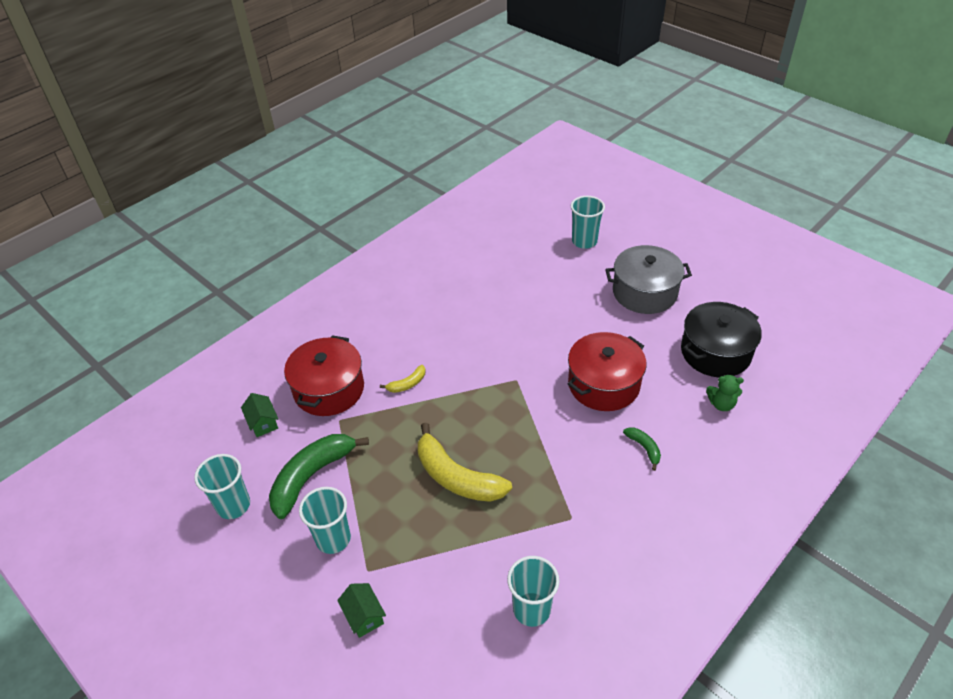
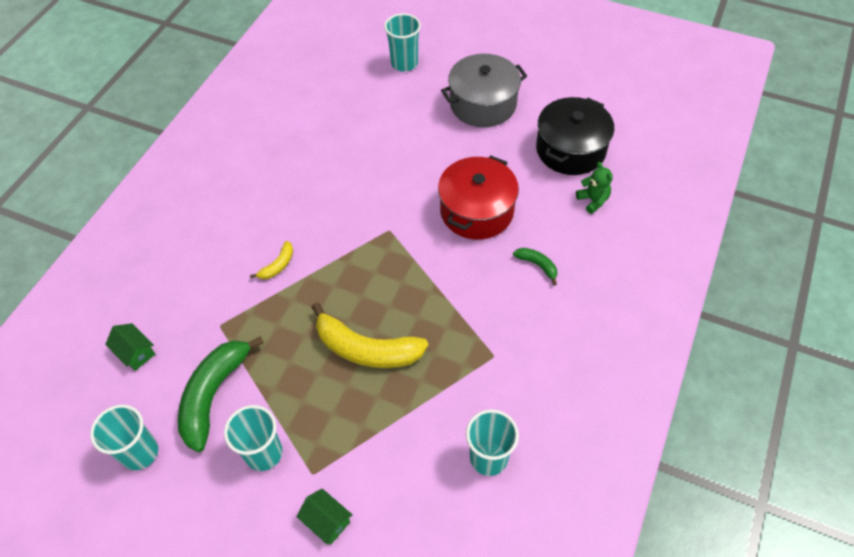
camera: 20 degrees left, 10 degrees up
(329, 389) = (195, 295): red pot -> none
(721, 404) = (593, 200): green teddy bear -> green teddy bear turned 105 degrees counterclockwise

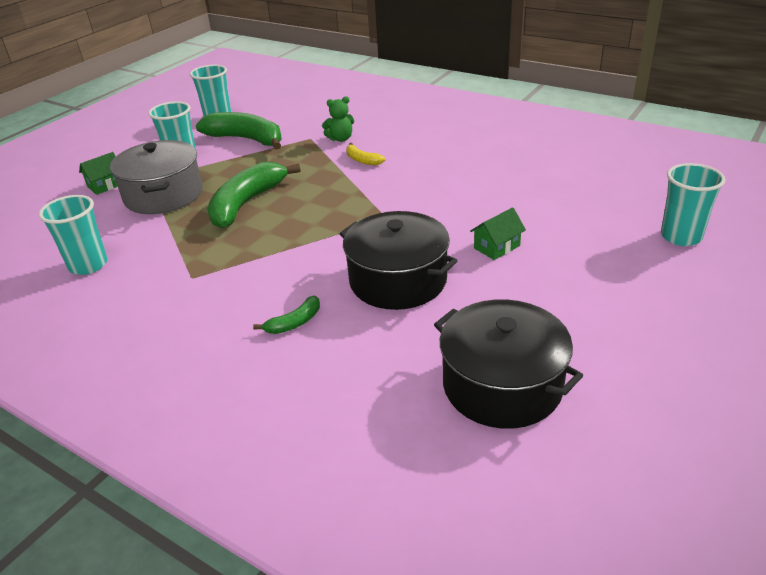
camera: 100 degrees right, 20 degrees down
(135, 352) = (302, 110): green house -> green house (497, 247)
(366, 349) = (247, 203): yellow banana -> green banana
(476, 211) = (398, 280): red pot -> black pot
(483, 104) = (603, 301): grey pot -> grey pot (163, 195)
(593, 200) = (389, 395): green teddy bear -> green teddy bear (340, 139)

